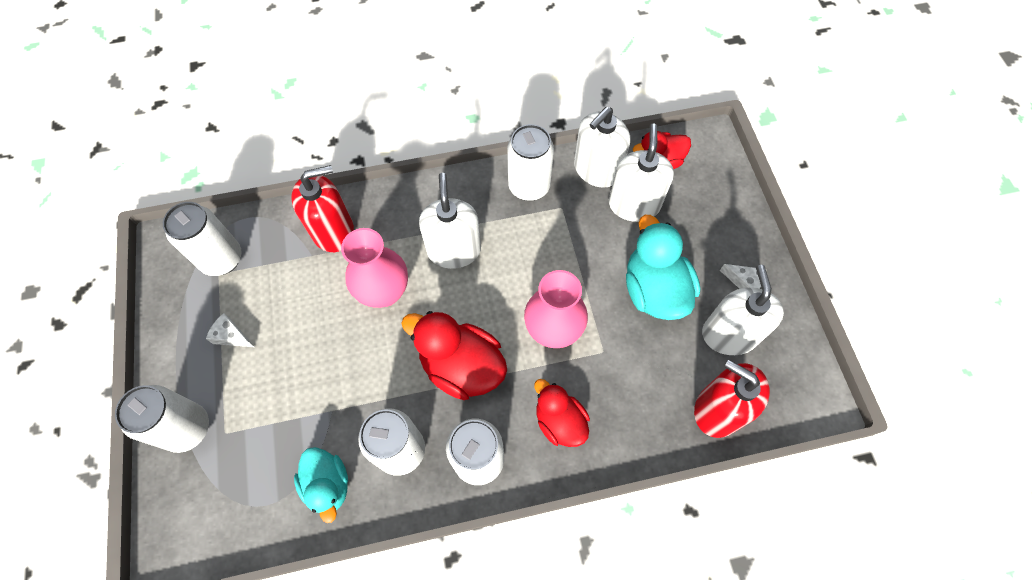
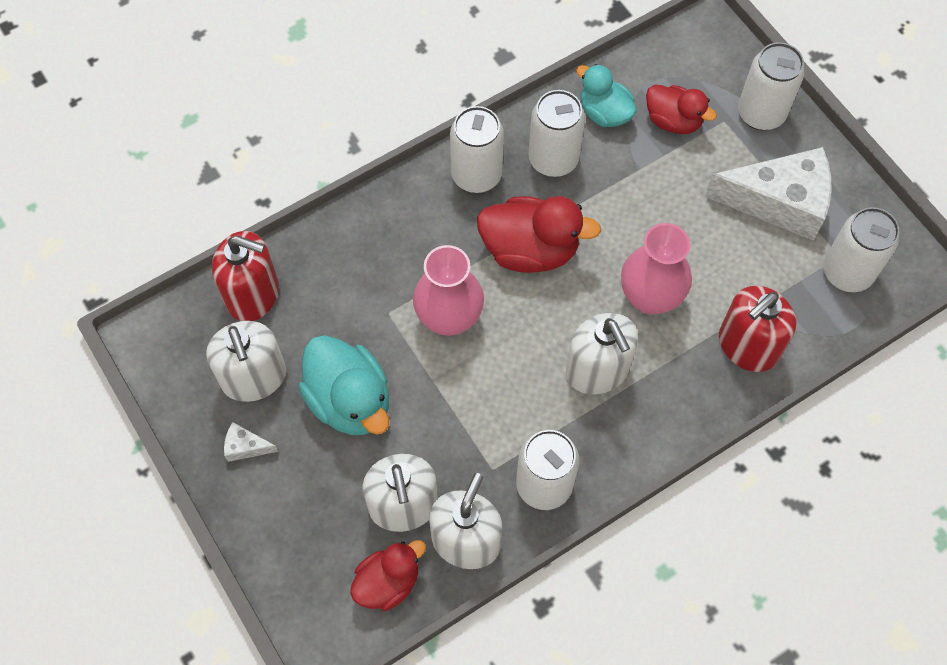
camera: 160 degrees right, 0 degrees up
(231, 336) = (779, 202): white cheese -> white cheese, size x2.47
(559, 421) = (411, 232): red duck -> red duck (673, 121)

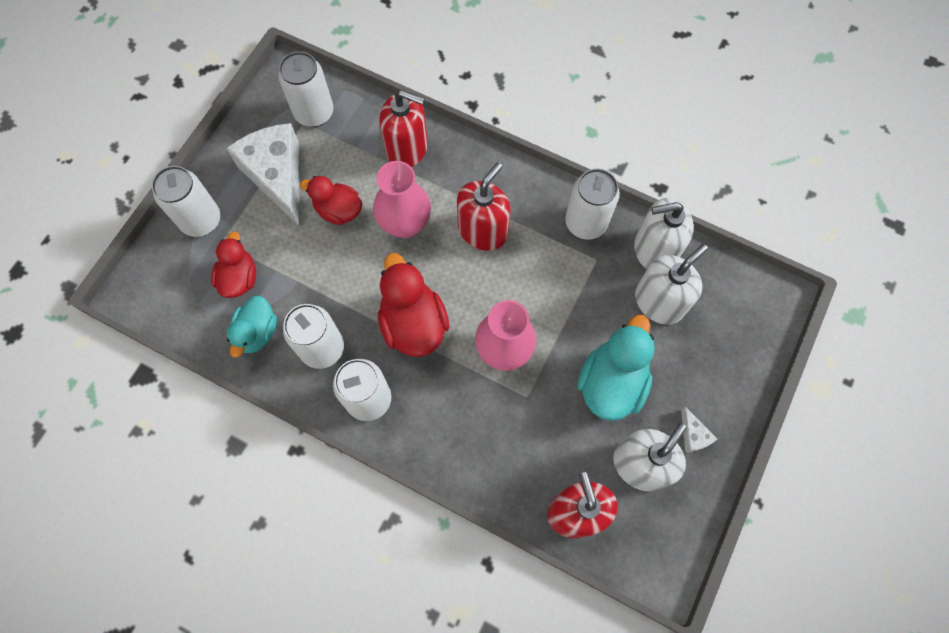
camera: 120 degrees left, 5 degrees up
(388, 582) = (714, 282): red duck -> red duck (338, 210)
(597, 370) = (483, 231): white soap dispenser -> red soap dispenser

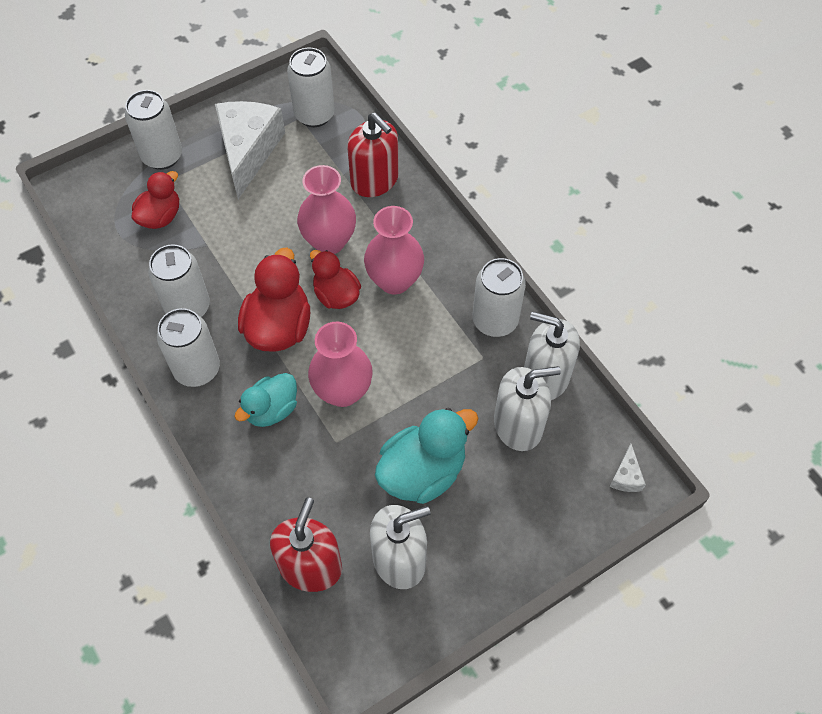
camera: 30 degrees right, 10 degrees down
(257, 332) = (144, 267): turquoise duck -> turquoise duck (271, 410)
(338, 210) = (280, 203): red duck -> red duck (336, 295)
(483, 231) = (394, 280): red soap dispenser -> pink vase
(693, 435) = (469, 562): white cheese -> white cheese (626, 476)

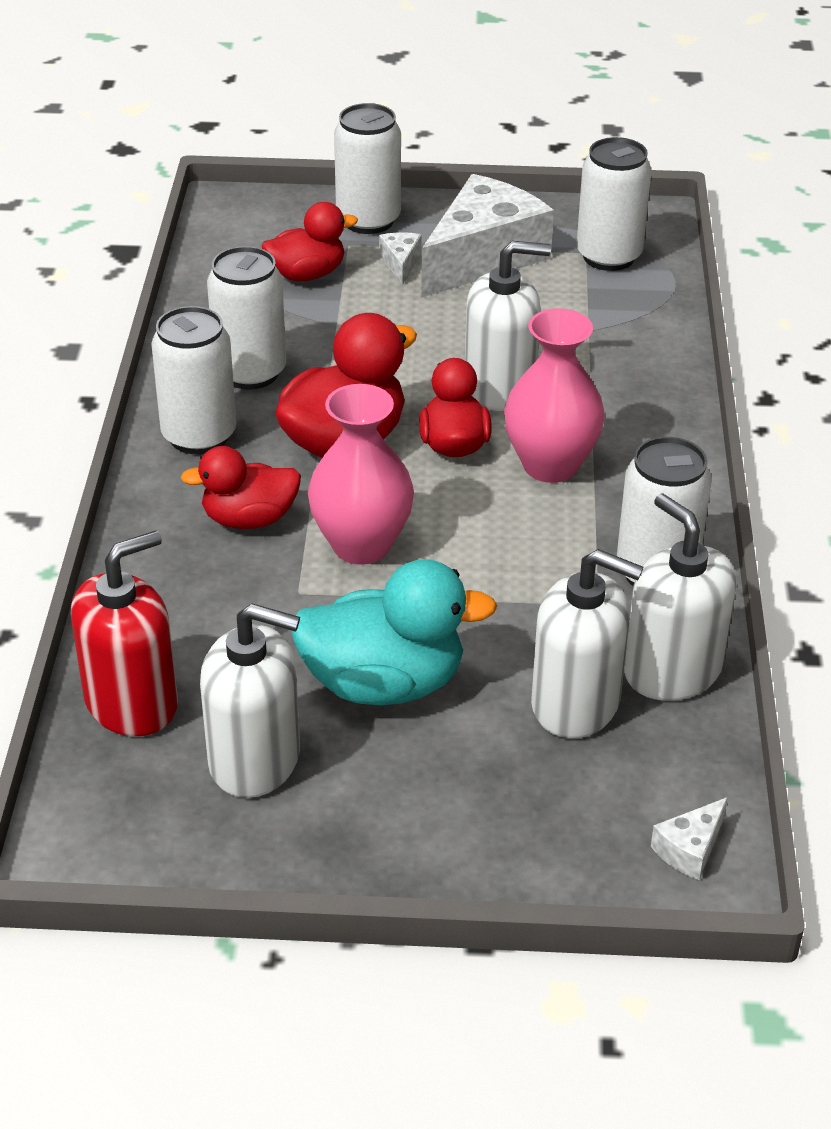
camera: 35 degrees right, 20 degrees down
(206, 180) = (400, 263): none -> white cheese
(271, 410) = (249, 519): turquoise duck -> red duck
(329, 241) = (500, 387): pink vase -> white soap dispenser
(374, 180) = (627, 353): red soap dispenser -> none

